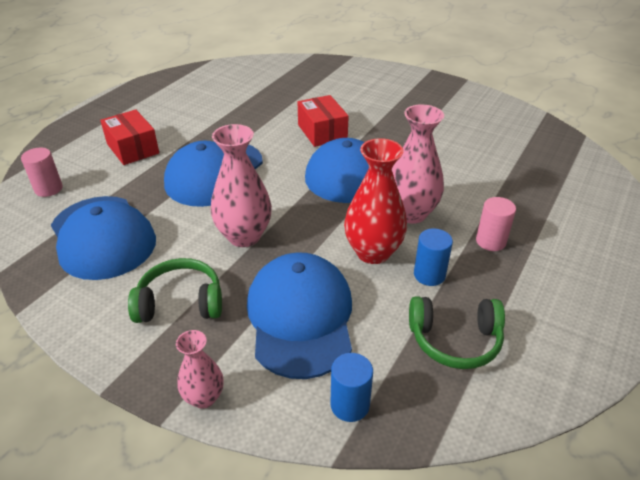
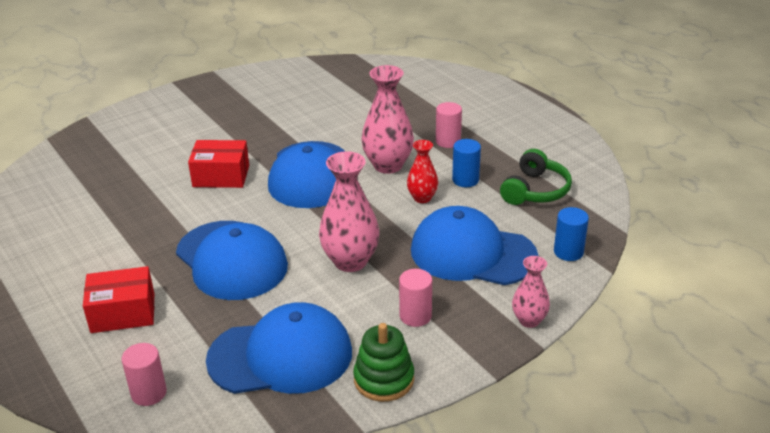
camera: 65 degrees left, 5 degrees down
(84, 308) = (384, 379): none -> green stacking toy
(180, 302) = (415, 316): green headphones -> pink cylinder
(373, 252) = (422, 198): red vase -> red vase, size x0.58

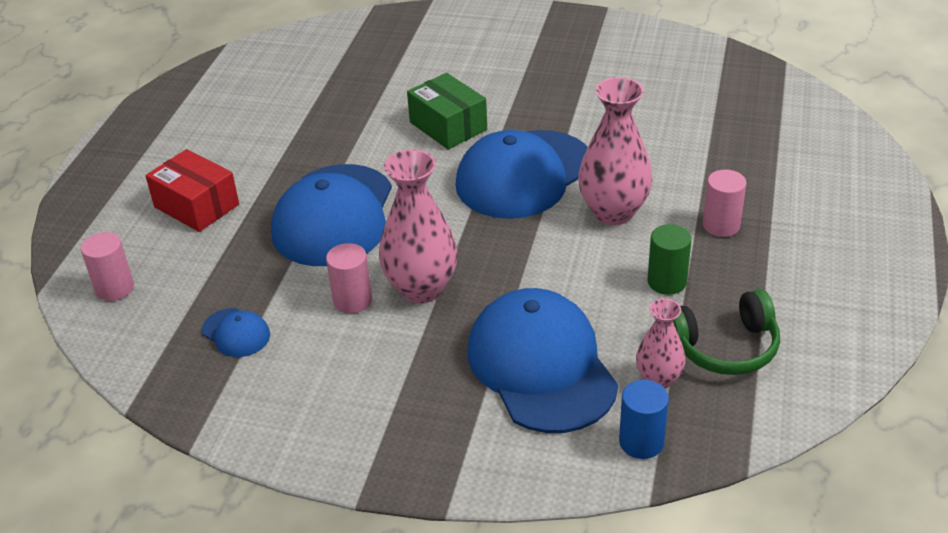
camera: 50 degrees right, 5 degrees up
(221, 176) = (448, 126): red box -> green box
(281, 356) = (236, 333): blue cap -> blue cap, size x0.43
(384, 379) = (271, 422): green stacking toy -> none
(415, 316) = (388, 386): pink cylinder -> pink cylinder (352, 300)
(422, 198) = (589, 271): red vase -> none
(465, 180) = (667, 282): blue cylinder -> green cylinder
(529, 320) = (478, 478): pink vase -> pink vase (658, 379)

